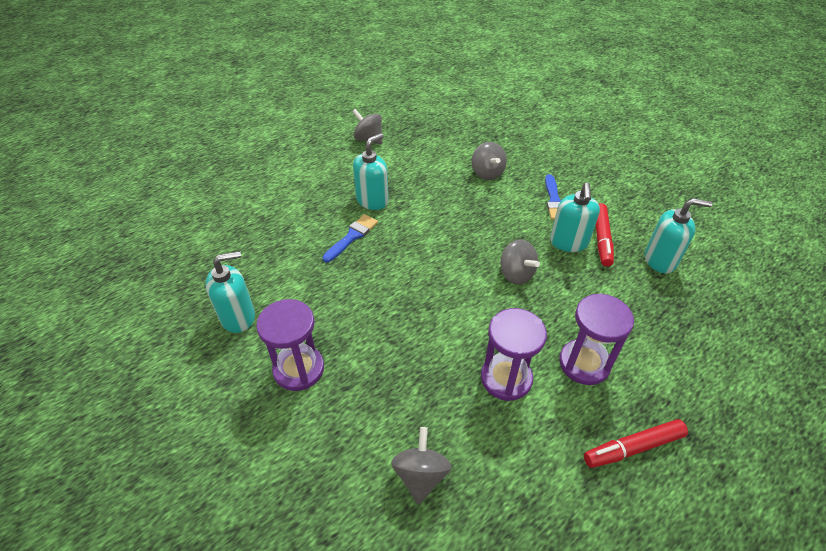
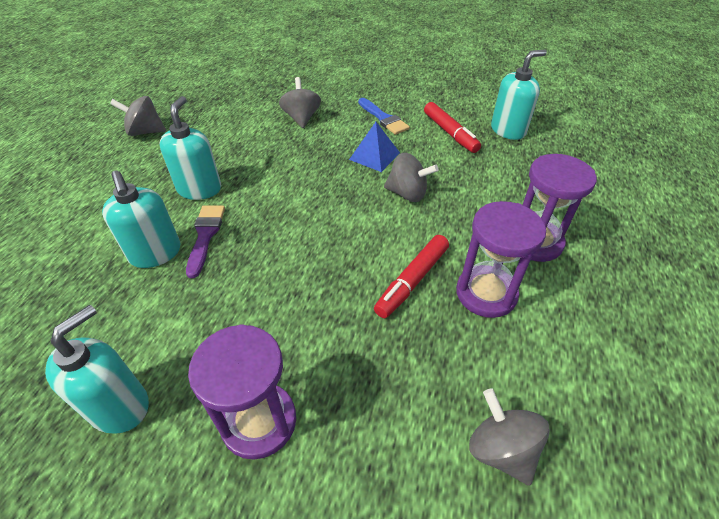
camera: 35 degrees left, 0 degrees up
(352, 236) = (205, 235): blue brush -> purple brush
(487, 173) = (301, 118): grey spinning top -> grey spinning top turned 135 degrees counterclockwise
(517, 231) = (374, 156): none -> blue pyramid
(568, 242) = (427, 147): turquoise soap dispenser -> turquoise soap dispenser (155, 253)
(633, 448) = (637, 291): red marker -> red marker (412, 281)

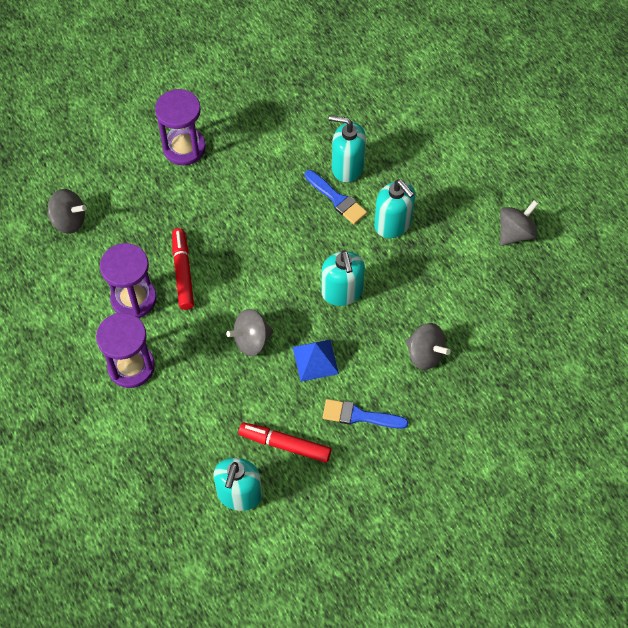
camera: 135 degrees right, 15 degrees up
(120, 406) = (251, 105): turquoise soap dispenser -> turquoise soap dispenser (342, 292)
(205, 235) = (337, 199): purple brush -> blue brush

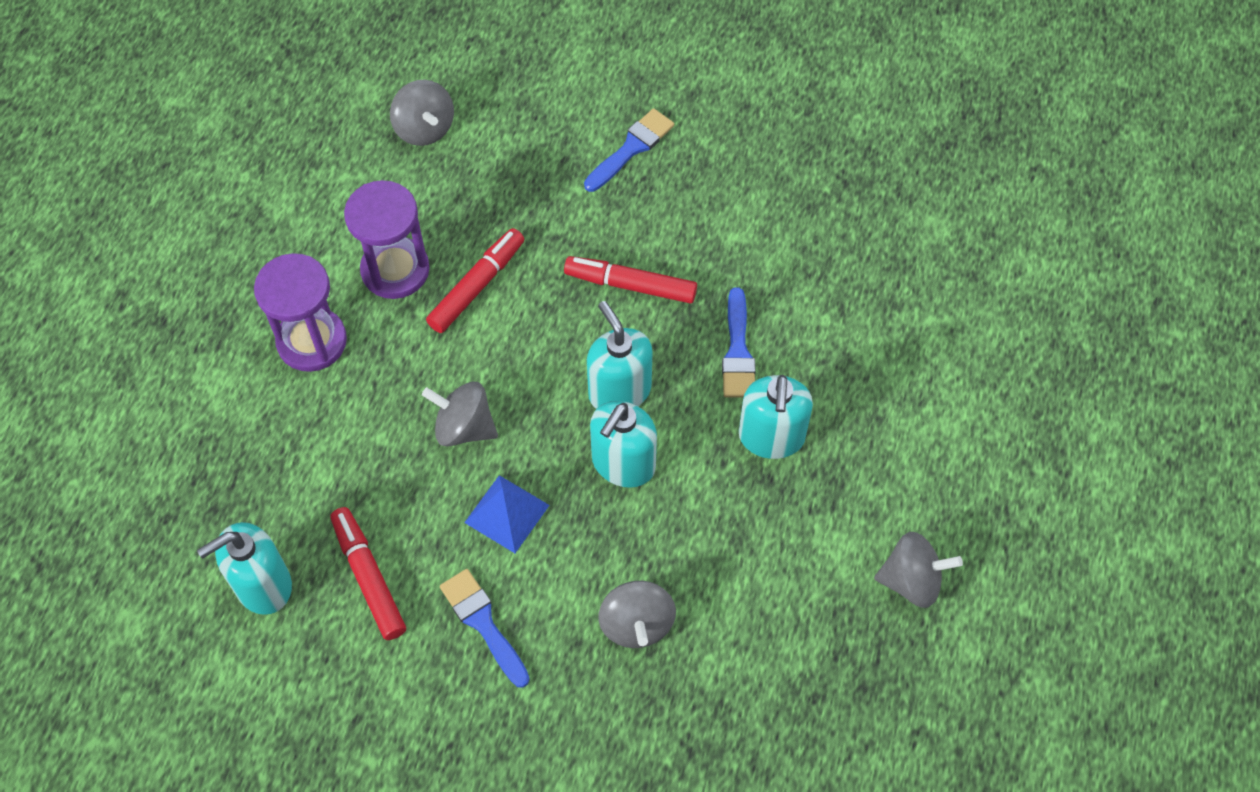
camera: 45 degrees right, 0 degrees up
(184, 148) = (631, 148): purple hourglass -> blue brush
(255, 211) = (630, 285): none -> red marker
(347, 167) = (792, 324): turquoise soap dispenser -> turquoise soap dispenser (619, 391)

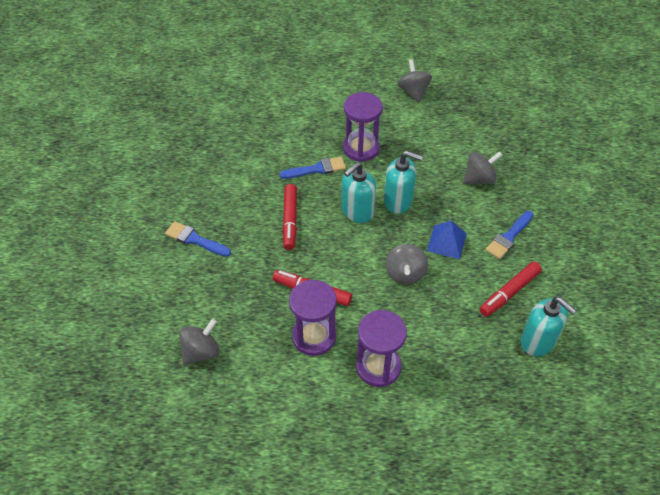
camera: 105 degrees left, 10 degrees down
(771, 437) = (361, 148): turquoise soap dispenser -> purple hourglass

